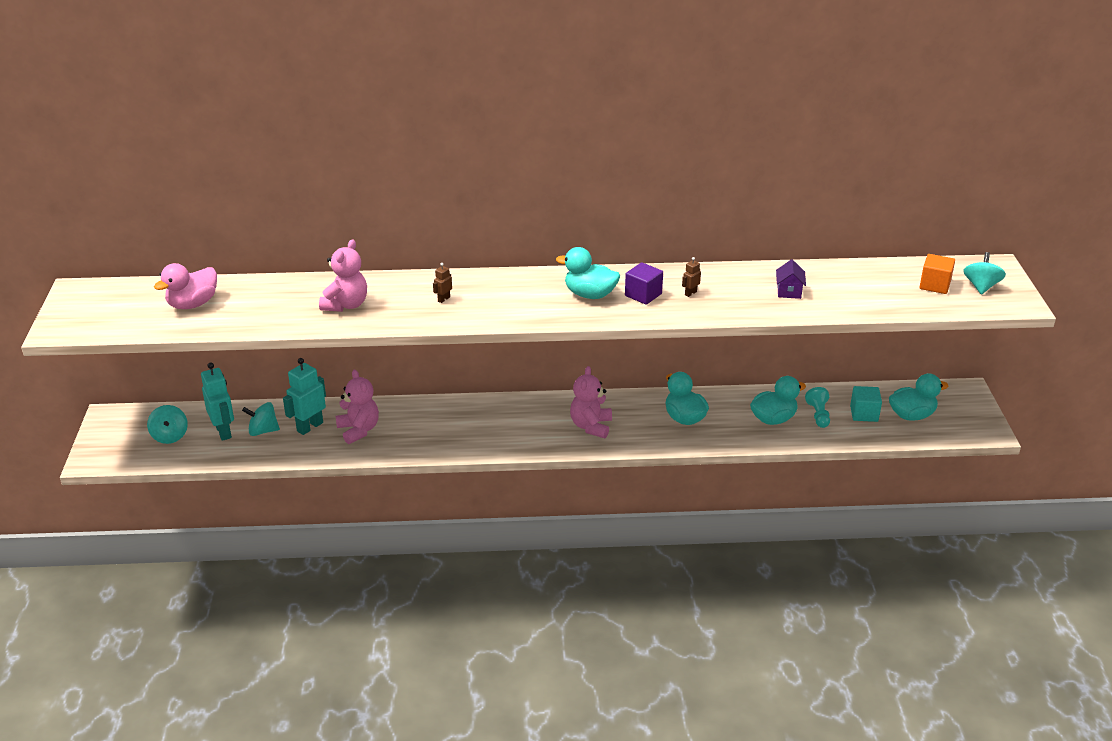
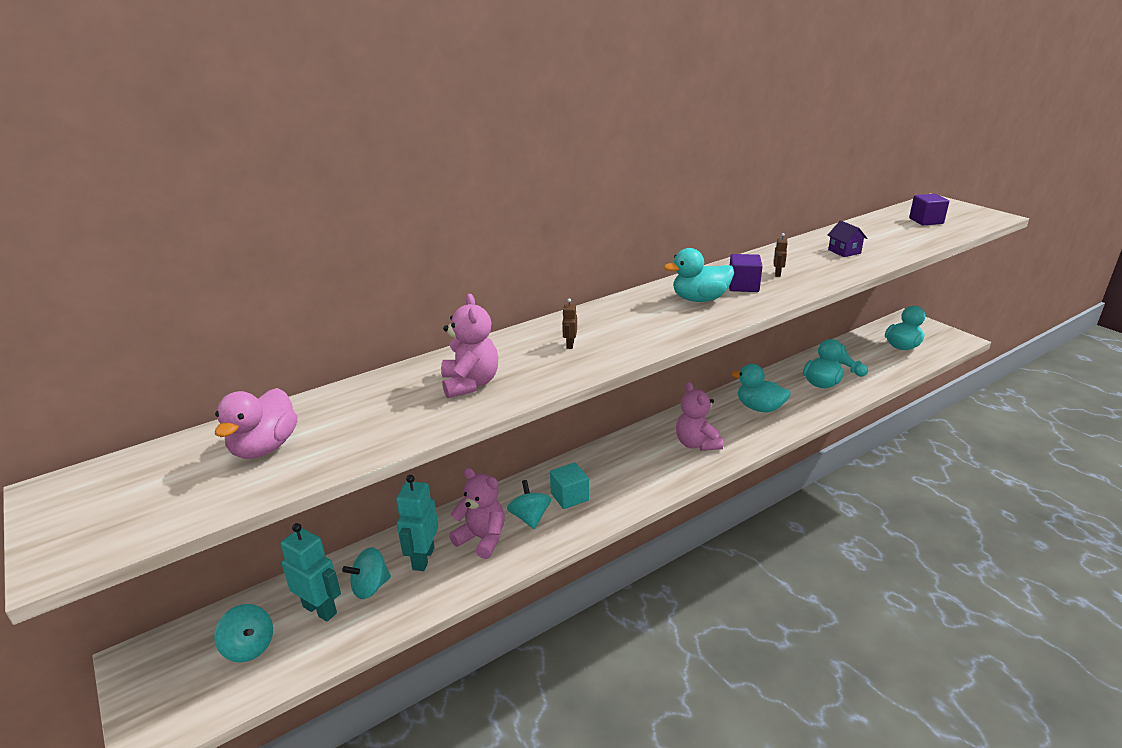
camera: 30 degrees left, 5 degrees down
(864, 414) = (873, 356): turquoise cube -> turquoise cube (569, 497)
(934, 285) = (926, 221): orange cube -> purple cube
(981, 286) = (953, 214): turquoise spinning top -> turquoise spinning top (530, 517)

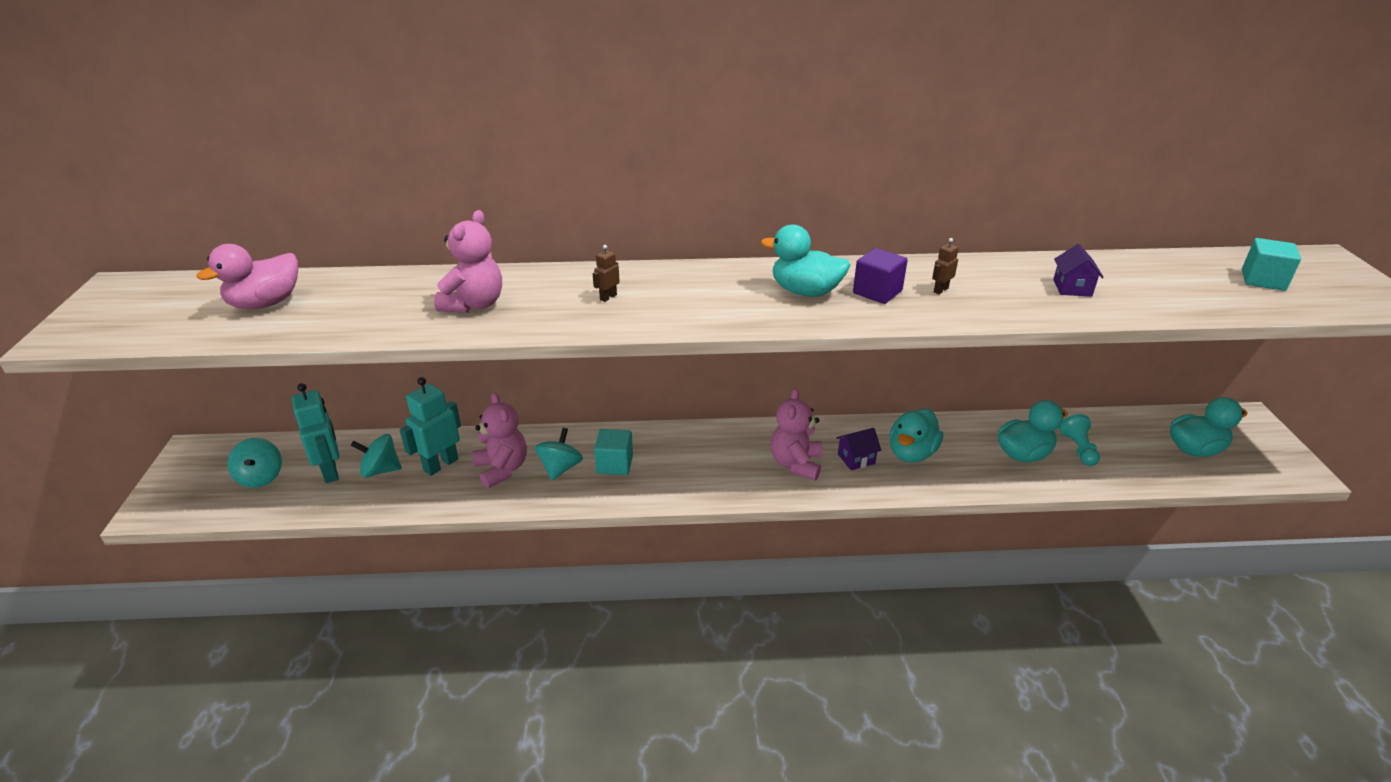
camera: 30 degrees right, 5 degrees up
(730, 425) = (856, 459): none -> purple house
(759, 408) = (911, 453): turquoise duck -> turquoise duck turned 120 degrees counterclockwise
(926, 221) = (1263, 280): purple cube -> turquoise cube

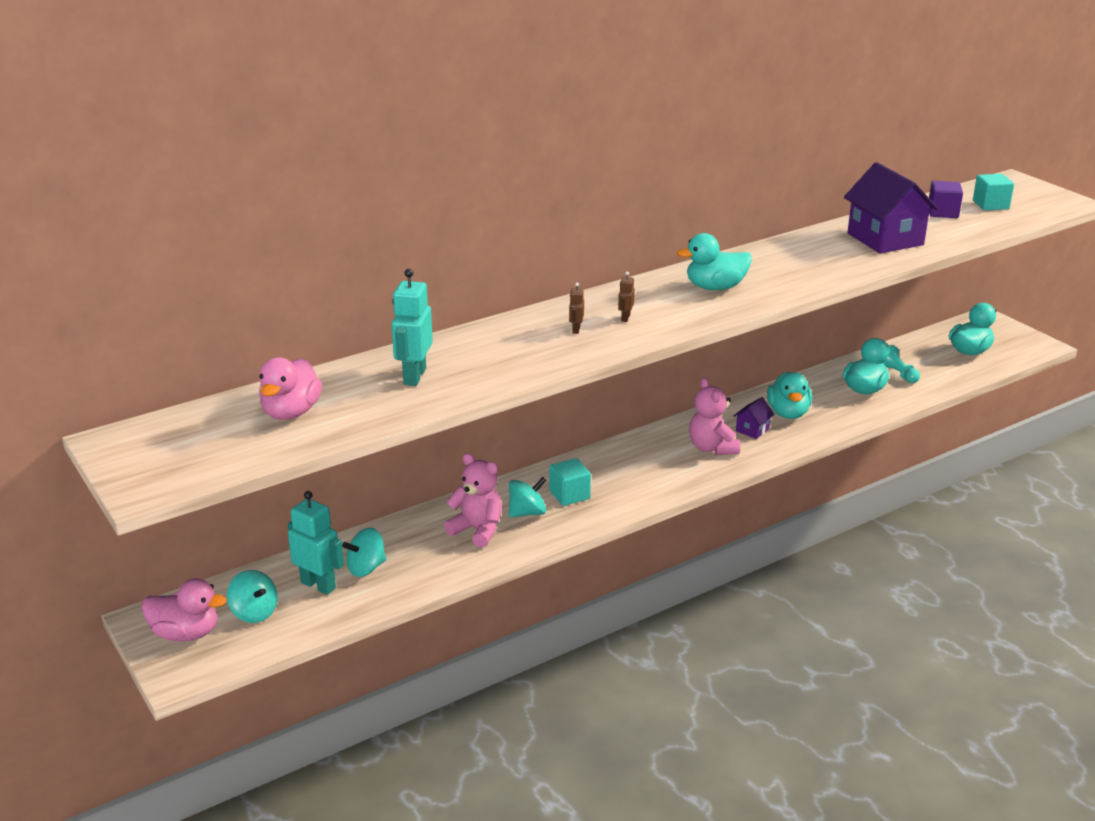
camera: 30 degrees left, 5 degrees down
(198, 475) = (186, 633): none -> pink duck
(440, 465) = (417, 545): turquoise robot -> turquoise robot (414, 376)
(474, 304) = (477, 363): pink teddy bear -> none
(560, 468) = (527, 513): turquoise spinning top -> turquoise spinning top turned 75 degrees clockwise
(877, 292) = (764, 274): purple cube -> purple cube (942, 212)
(940, 290) = (804, 262): brown robot -> brown robot (625, 318)
(1072, 288) = (885, 239): purple house -> purple house, size x2.18

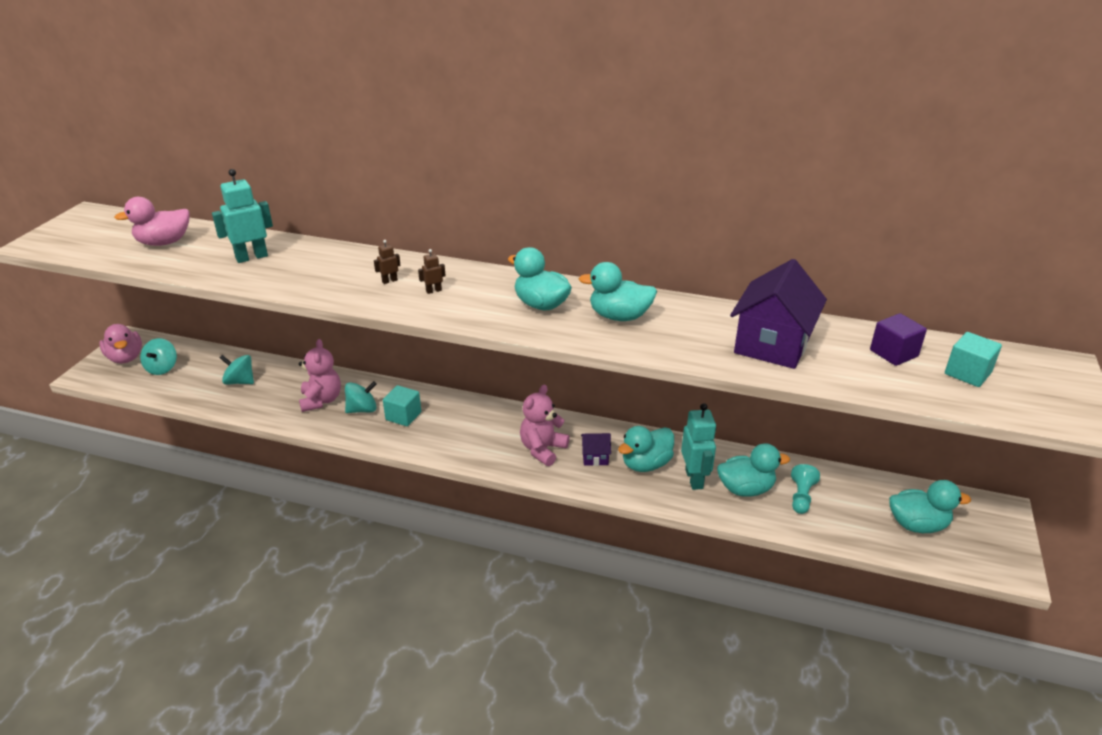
camera: 50 degrees right, 5 degrees up
(318, 585) = (207, 374): turquoise robot -> turquoise robot (694, 479)
(527, 513) = (362, 409): turquoise spinning top -> turquoise spinning top turned 45 degrees counterclockwise
(775, 268) = (619, 316): none -> turquoise duck

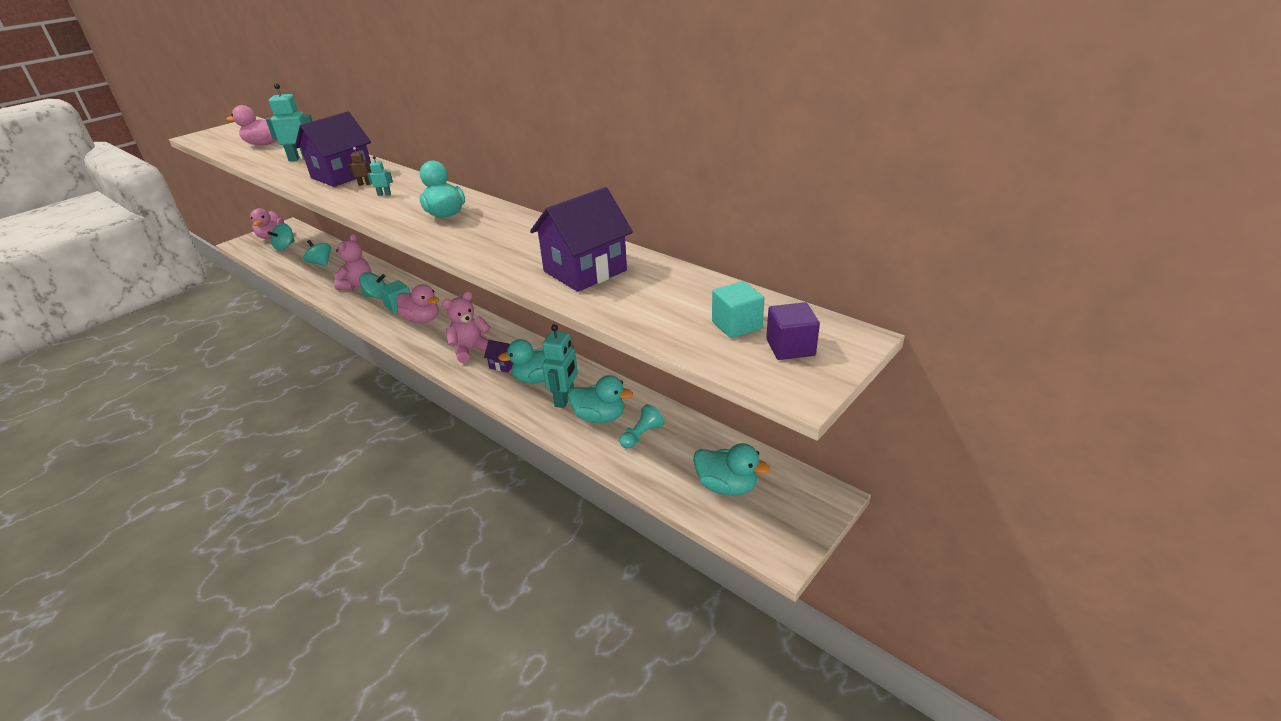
camera: 25 degrees right, 0 degrees up
(343, 273) = (342, 175): none -> purple house
(433, 291) = (384, 194): brown robot -> turquoise robot
(449, 426) = (422, 319): none -> pink duck
(619, 316) = (491, 231): turquoise duck -> none
(893, 353) = (686, 296): purple cube -> purple cube (790, 347)

